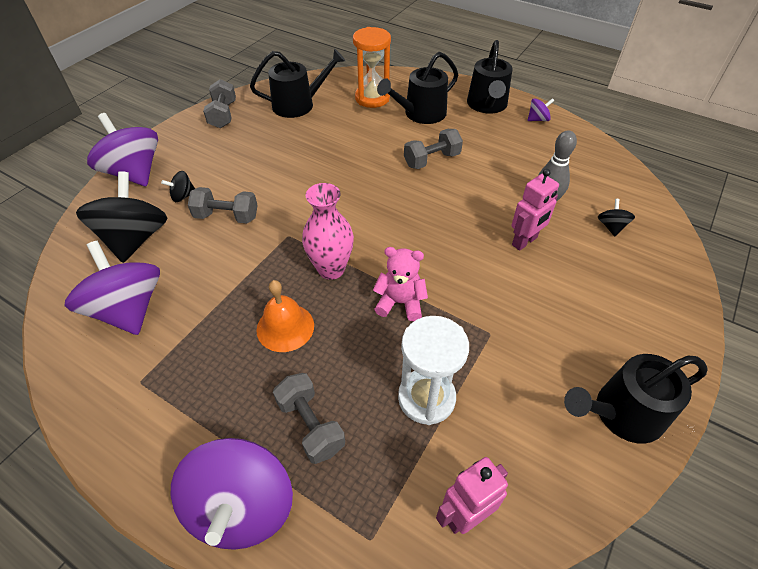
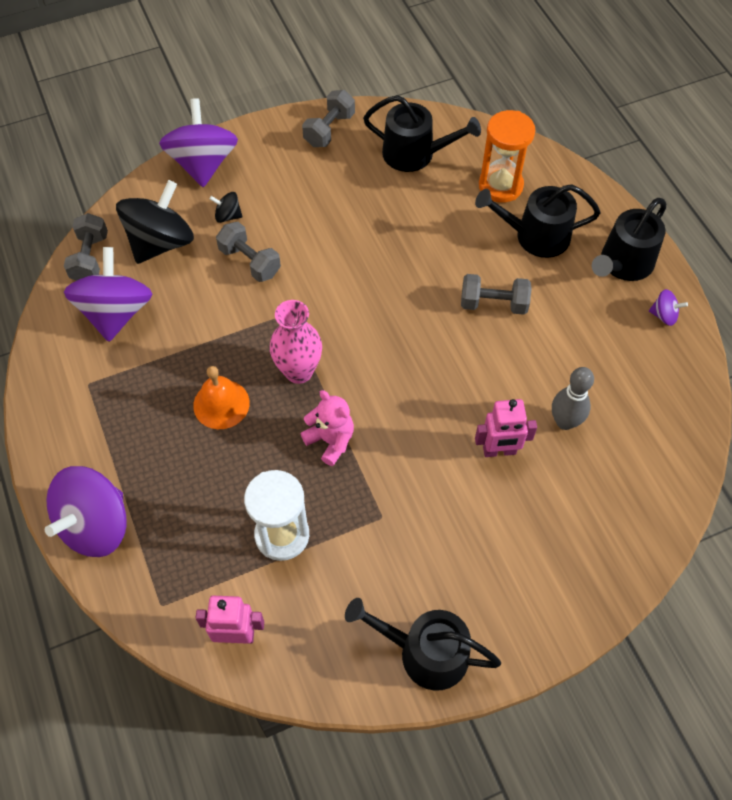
camera: 35 degrees right, 10 degrees up
(311, 425) = (181, 498): grey dumbbell -> grey dumbbell (90, 258)
(611, 227) = (605, 489): black spinning top -> none

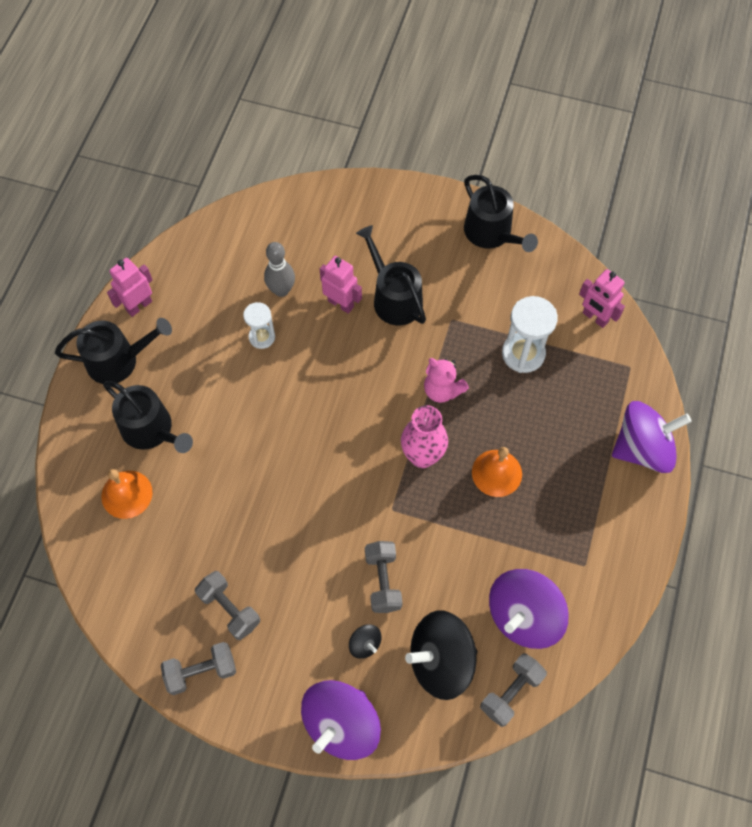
camera: 140 degrees left, 5 degrees up
(330, 440) = (442, 390): pink teddy bear -> pink teddy bear turned 45 degrees counterclockwise
(415, 154) = (158, 582): black watering can -> black watering can (394, 298)
(493, 304) = (239, 401): grey dumbbell -> grey dumbbell (229, 609)
(500, 186) = (126, 494): orange hourglass -> orange bell
(534, 367) = (262, 337): none -> white hourglass
(664, 315) = (139, 306): purple spinning top -> pink robot

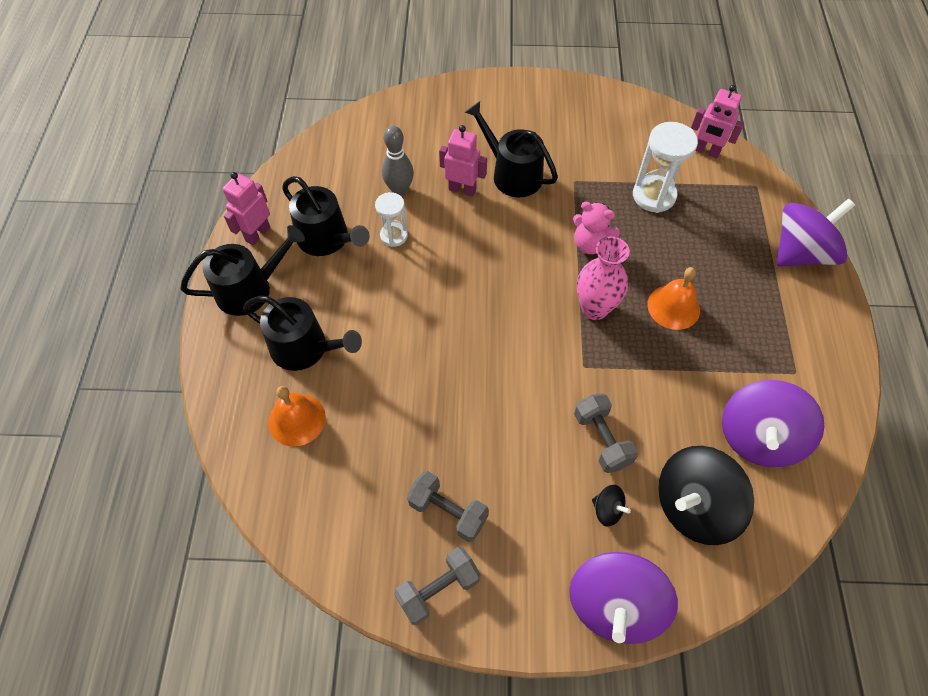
camera: 15 degrees left, 5 degrees down
(491, 233) = (582, 102): black watering can -> black watering can (327, 239)
(511, 692) = (779, 519): grey dumbbell -> none

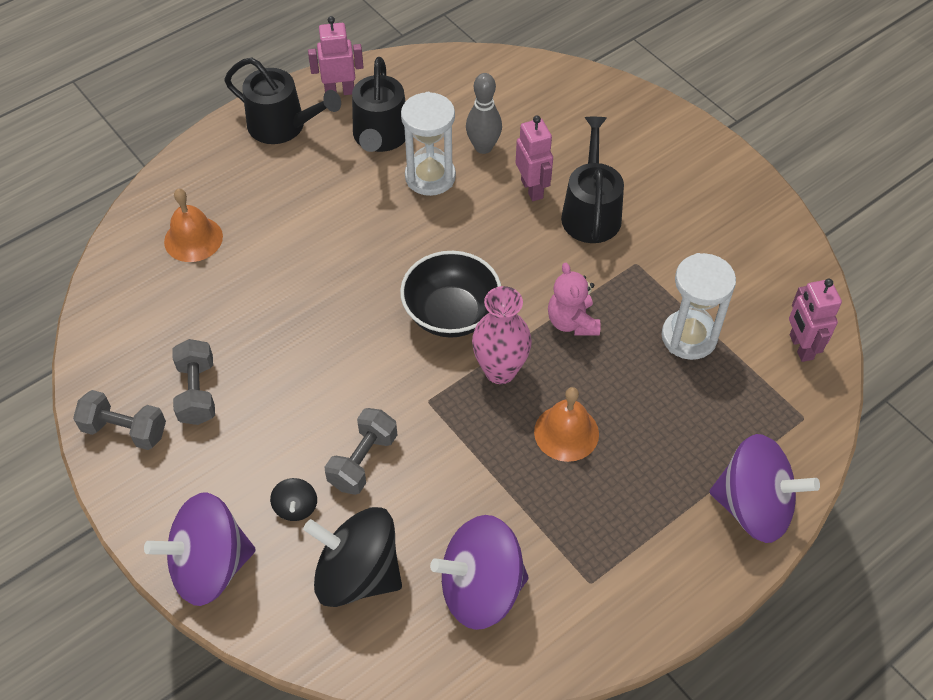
camera: 50 degrees right, 5 degrees down
(305, 348) = (261, 198): black watering can -> none
(394, 236) = (430, 177): white hourglass -> white hourglass, size x1.62
(523, 304) = (451, 314): none -> black bowl

